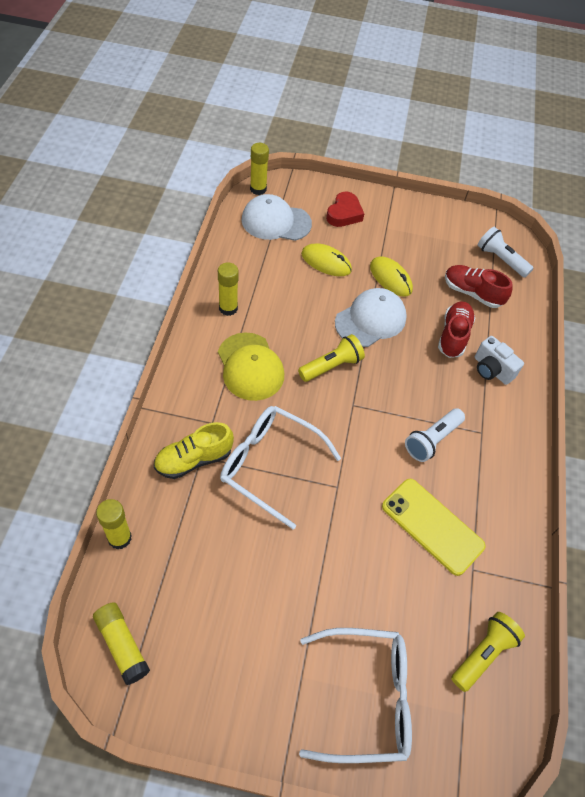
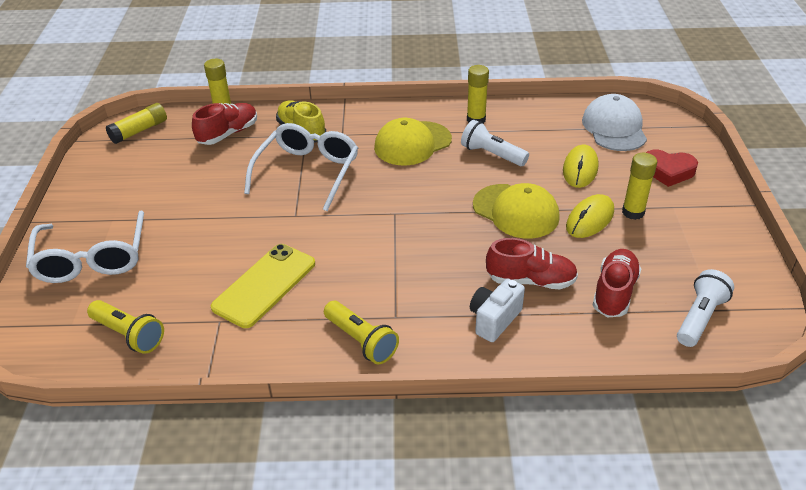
camera: 85 degrees right, 15 degrees down
(169, 536) = (228, 134): none -> red shoe
(258, 189) = (653, 109): yellow glue stick -> yellow glue stick (633, 212)
(331, 366) = (437, 192): yellow flashlight -> yellow flashlight (361, 341)
(370, 320) = (516, 211): white cap -> yellow cap
(432, 440) = (370, 275): white flashlight -> white flashlight (492, 154)

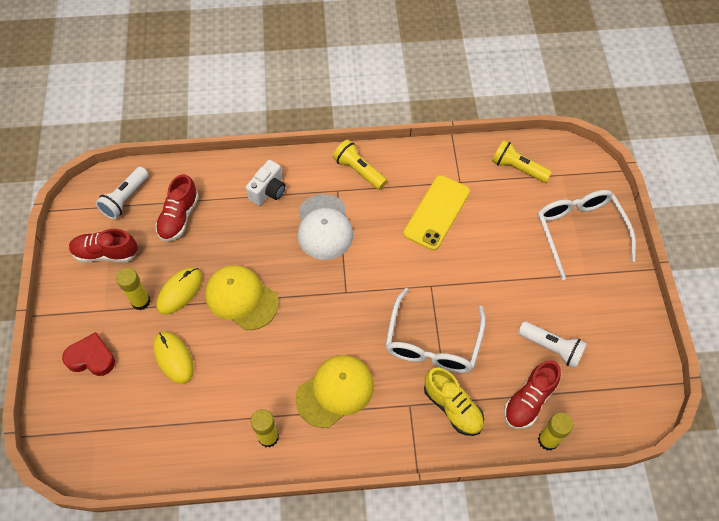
camera: 175 degrees right, 20 degrees up
(139, 131) = (625, 402): yellow glue stick -> none
(492, 154) = (256, 376): white flashlight -> white flashlight (551, 347)
(530, 281) = (238, 225): red shoe -> red shoe (106, 253)
(580, 169) = (173, 358): yellow mouse -> yellow mouse turned 45 degrees counterclockwise
(614, 128) = (123, 428): white cap -> white cap (324, 227)

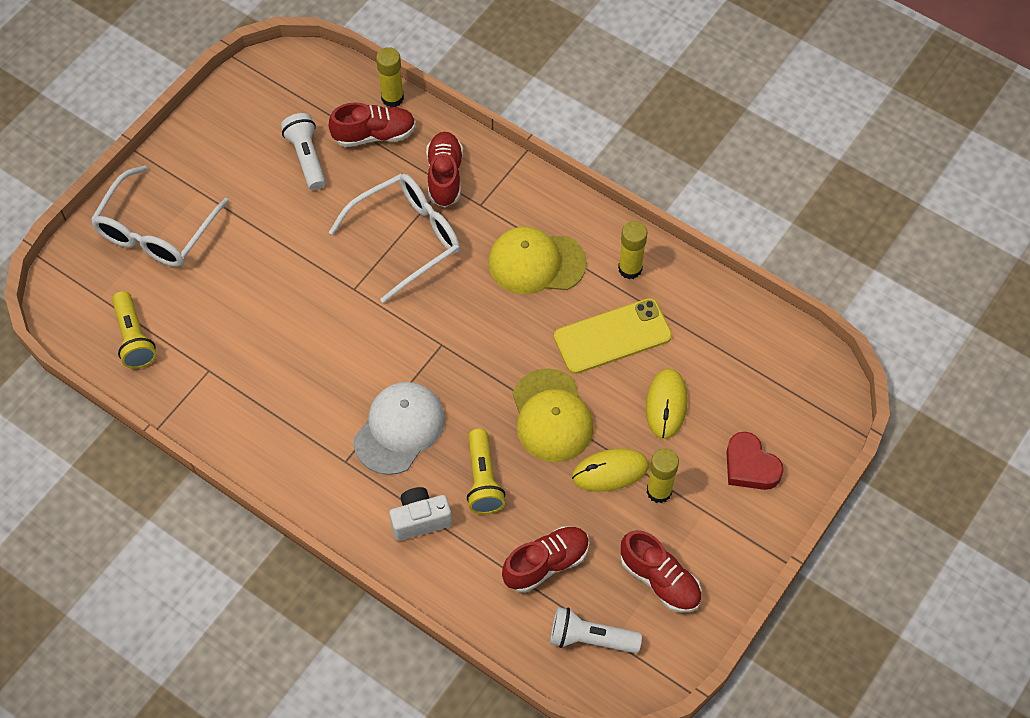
camera: 140 degrees left, 0 degrees up
(125, 198) = (590, 638): white flashlight -> white flashlight turned 150 degrees counterclockwise
(359, 171) = (299, 466): yellow flashlight -> yellow flashlight (483, 479)
(437, 212) = (269, 355): yellow phone -> yellow phone (612, 336)
(452, 407) = (445, 176): yellow shoe -> red shoe

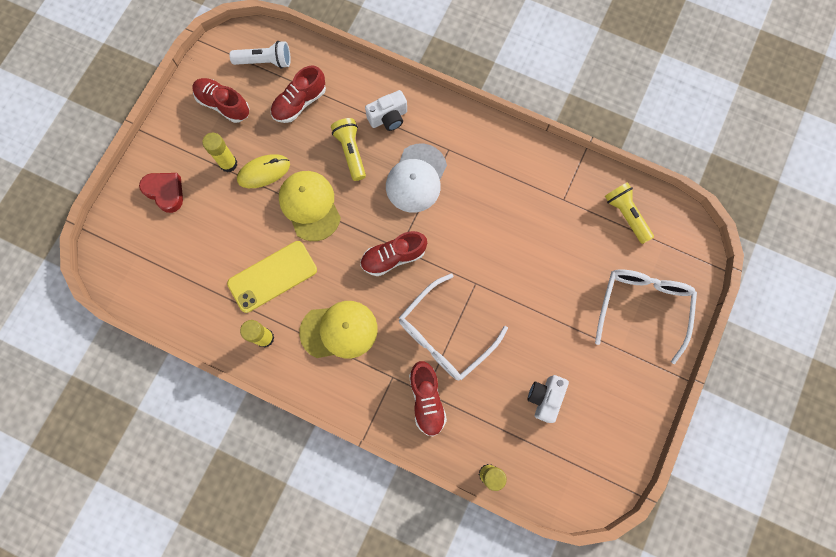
camera: 170 degrees right, 15 degrees up
(307, 158) = (544, 398): white flashlight -> white camera
(374, 135) = (494, 431): red shoe -> red shoe (393, 257)
(666, 405) = (228, 228): yellow mouse -> none

